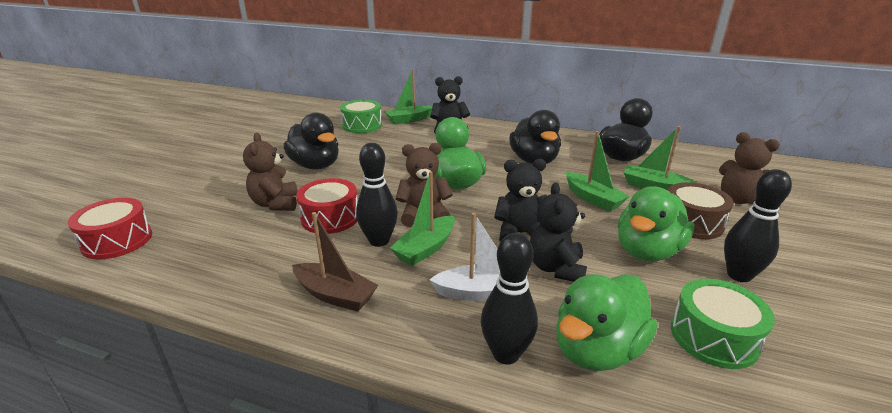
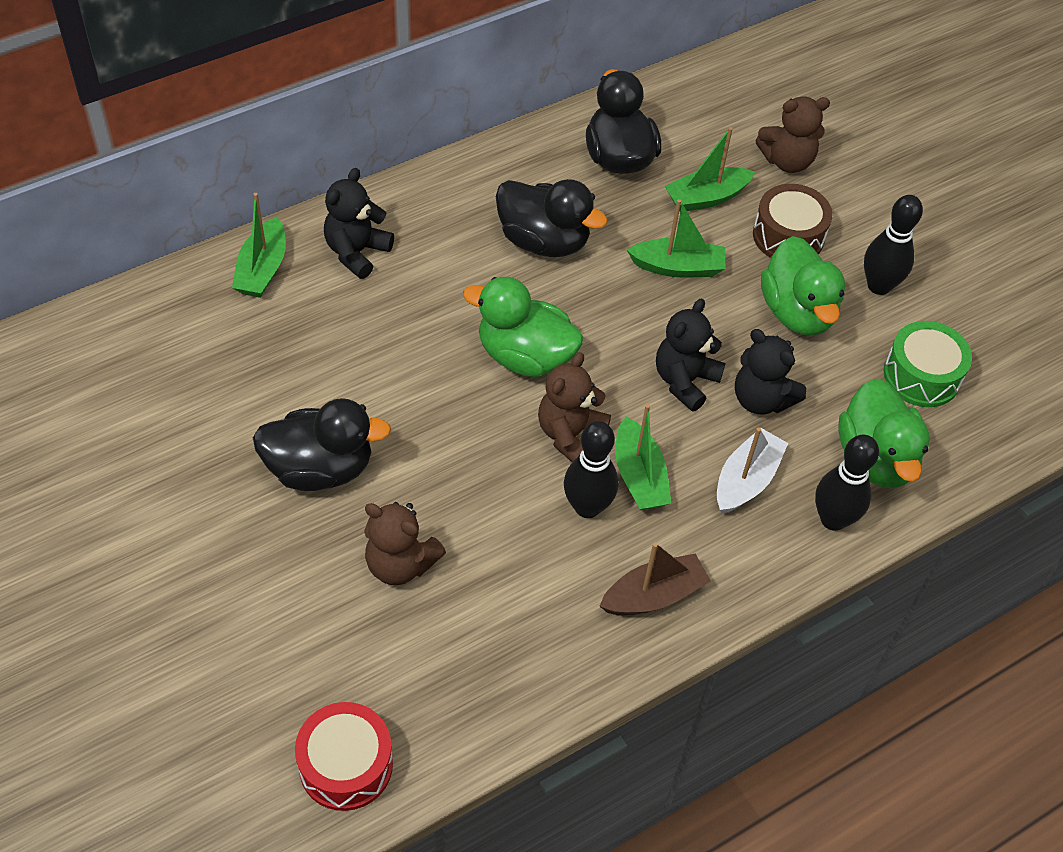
camera: 55 degrees left, 25 degrees up
(330, 218) = (492, 525): red drum -> none
(362, 125) = (221, 338): green drum -> none

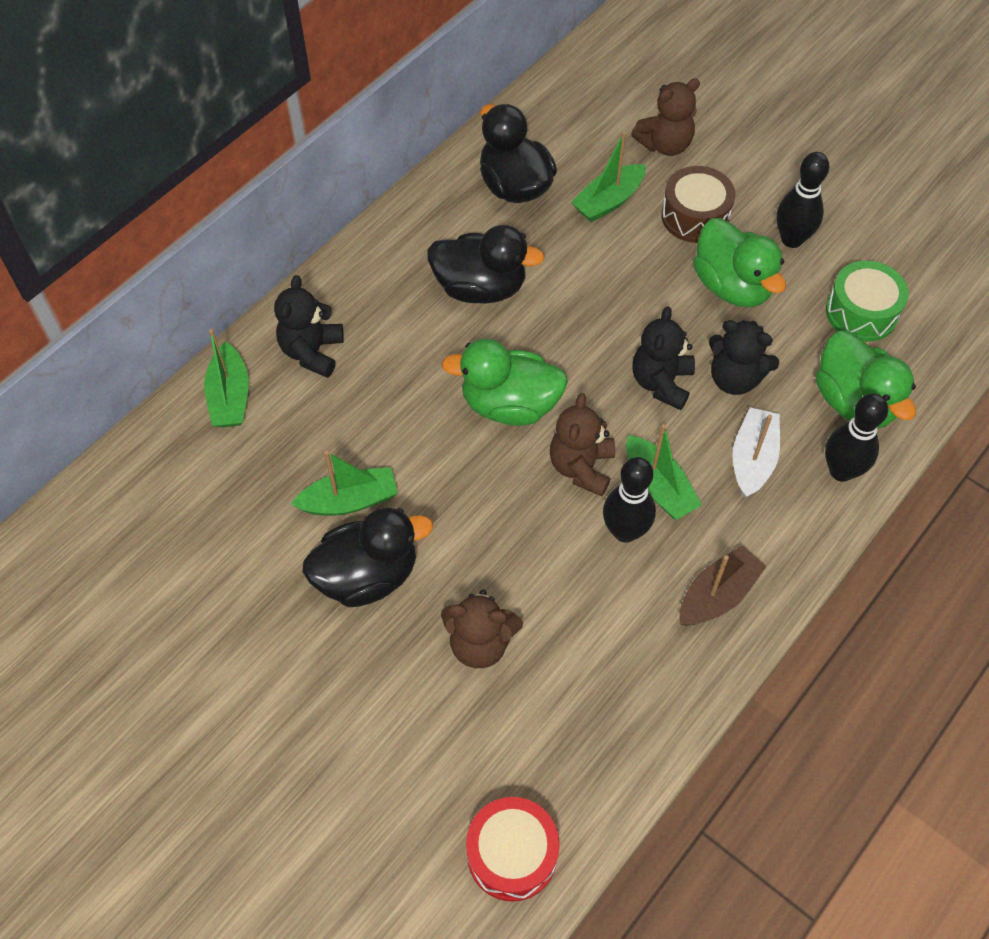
camera: 15 degrees left, 5 degrees up
(678, 267) = (610, 276): green boat -> green boat (349, 500)

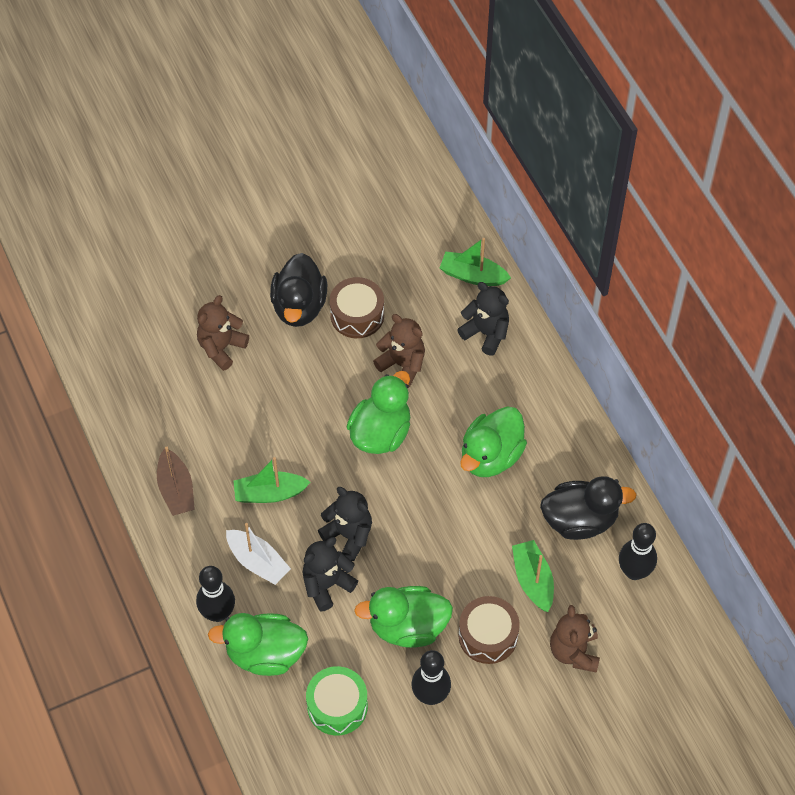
camera: 115 degrees right, 0 degrees up
(349, 500) = (357, 315): green boat -> brown drum
(480, 288) = (491, 456): black duck -> green duck
(512, 854) = (93, 314): red drum -> none
(581, 467) = (309, 454): brown teddy bear -> brown teddy bear (402, 365)
(625, 531) = (249, 458): black bowling pin -> black bowling pin (634, 571)

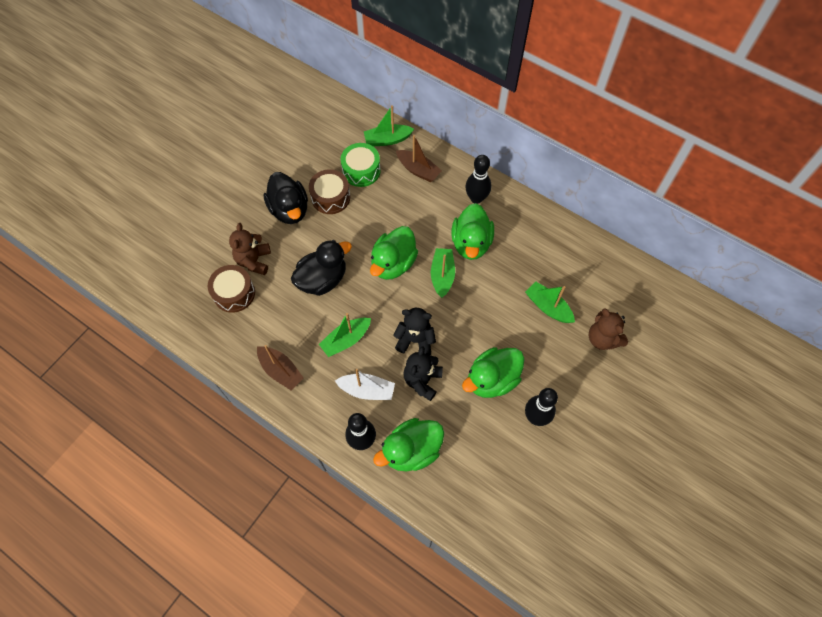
camera: 30 degrees left, 5 degrees up
(337, 706) = (482, 459): green drum -> green drum (361, 171)
(381, 433) = (393, 263): green duck -> green duck turned 150 degrees counterclockwise
(402, 365) = (379, 214): brown teddy bear -> none
(430, 477) = (442, 275): none -> green boat
(486, 333) = (418, 170): black teddy bear -> brown boat
(488, 636) = (545, 357): brown drum -> brown drum (234, 293)
(580, 520) = (550, 255): black duck -> black duck (322, 279)
(634, 571) = (603, 269): black bowling pin -> black bowling pin (476, 198)

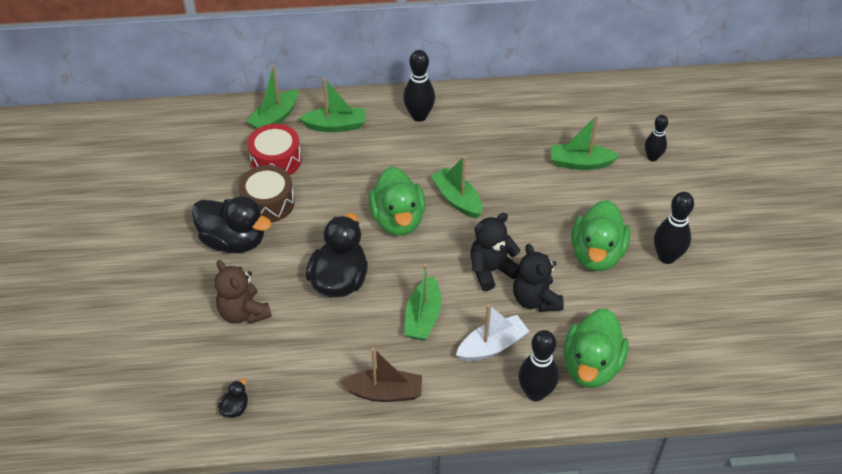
camera: 40 degrees left, 15 degrees down
(198, 317) = (235, 408): none -> black duck
(234, 293) = (253, 357): brown drum -> none
(361, 171) = (276, 160): green drum -> red drum
(418, 170) = (335, 126): brown boat -> green boat
(471, 243) = (455, 156): green duck -> none
(603, 339) = (652, 157): brown teddy bear -> black bowling pin

